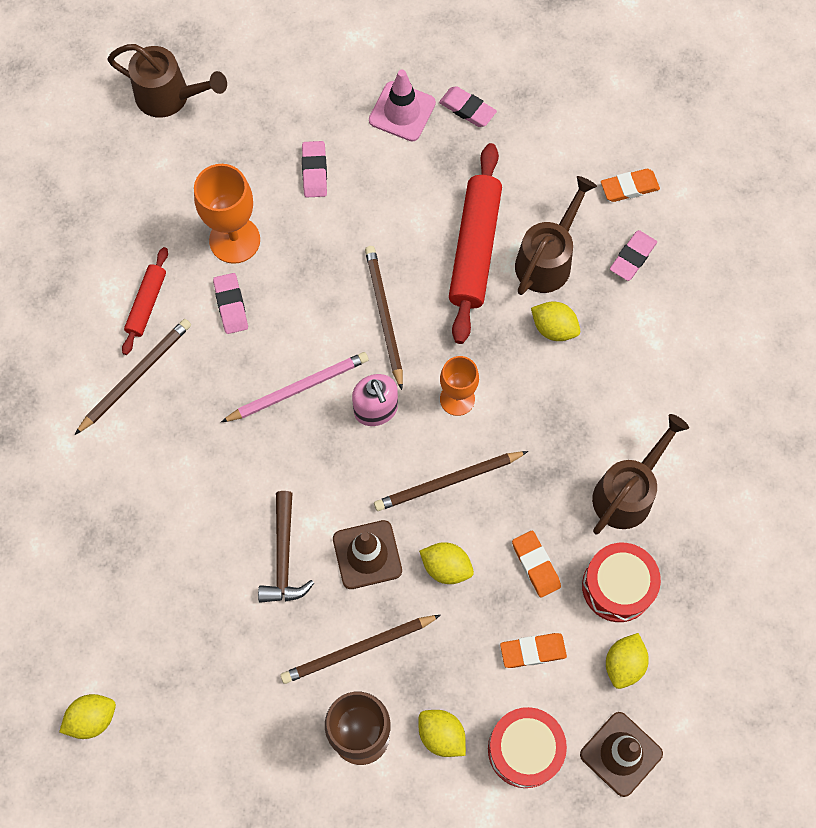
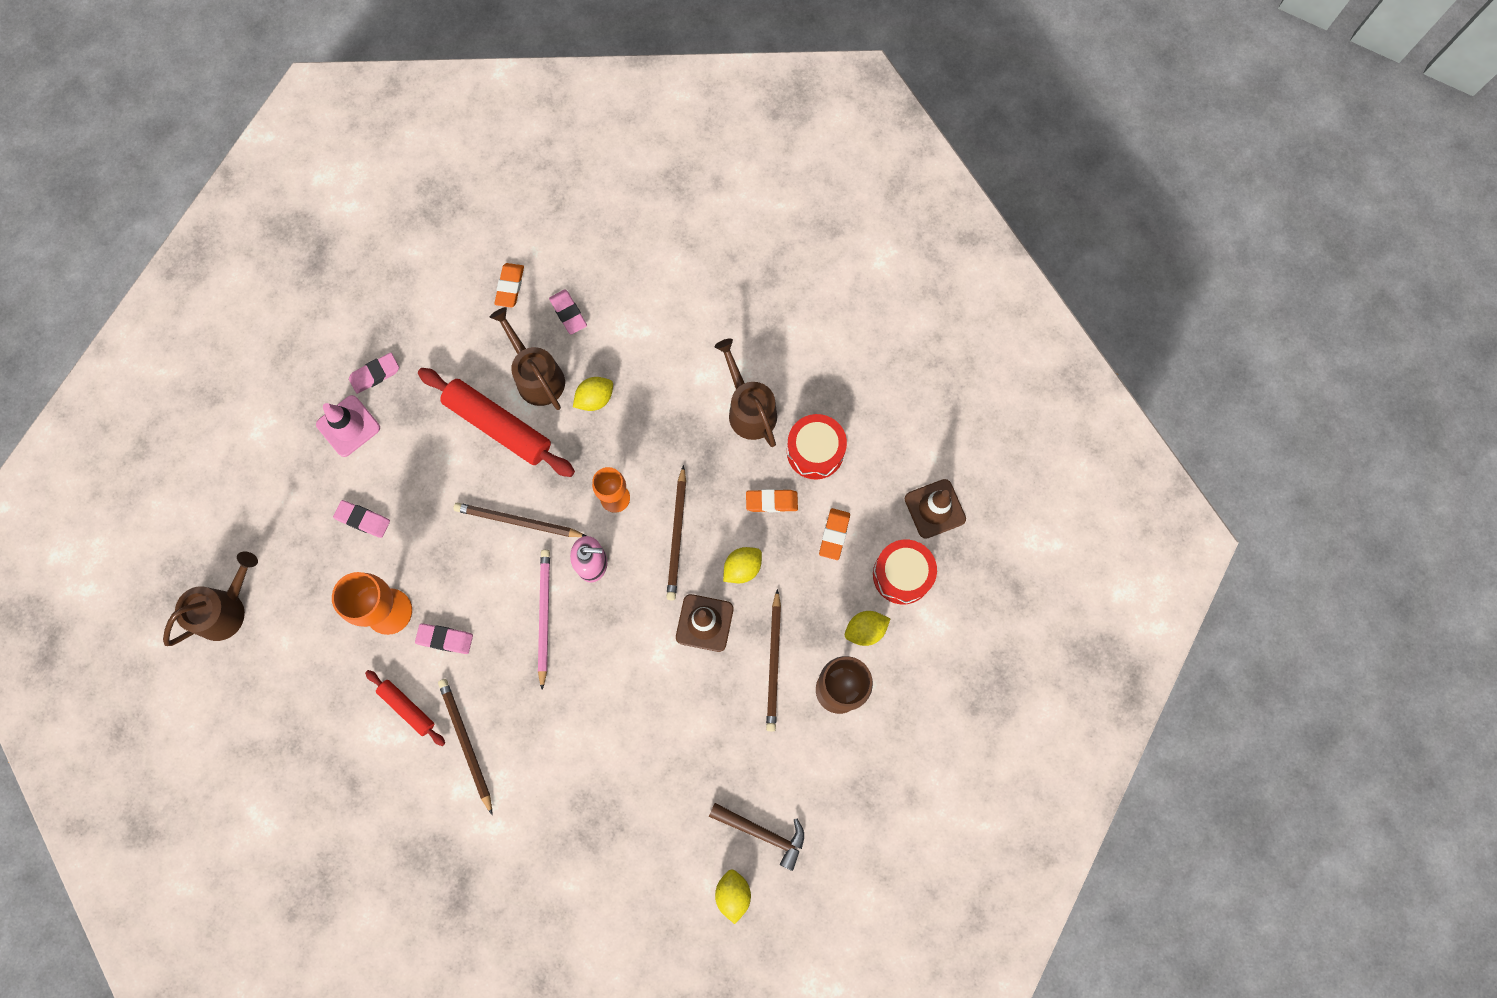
camera: 65 degrees left, 5 degrees up
(284, 556) = (675, 687): brown hammer -> brown hammer (762, 833)
(624, 664) = (873, 475): yellow lemon -> none

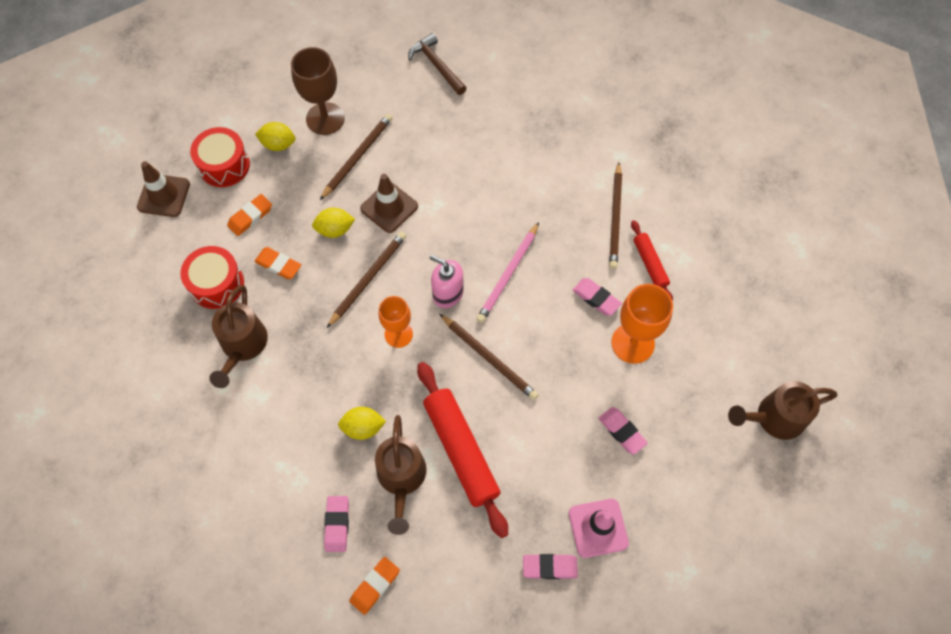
camera: 150 degrees left, 10 degrees down
(733, 894) = (479, 44): yellow lemon -> none

